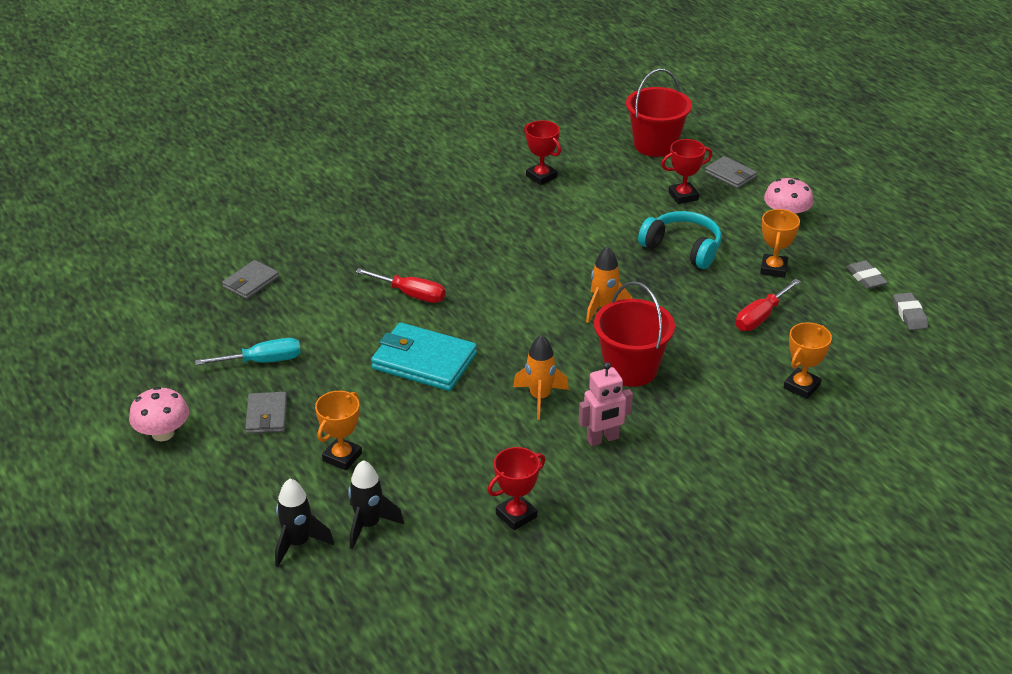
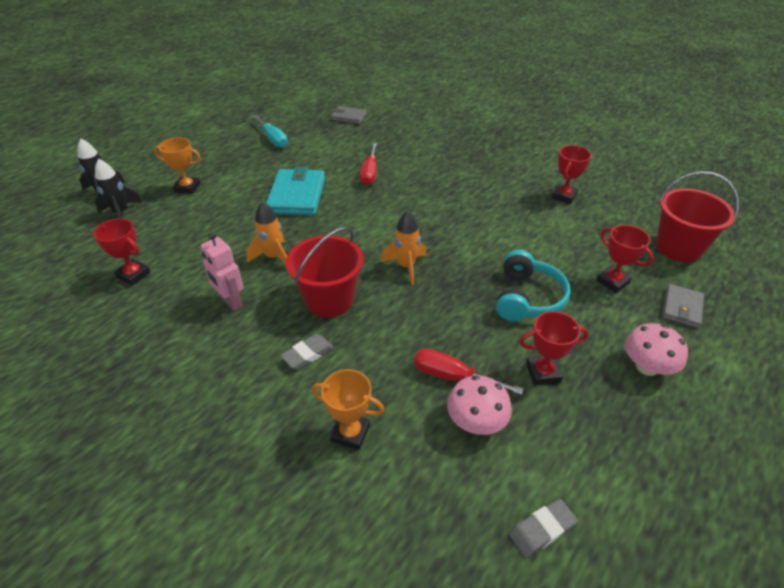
camera: 70 degrees right, 5 degrees up
(163, 433) = (198, 127): pink mushroom -> pink mushroom (476, 422)
(266, 415) = (222, 153): grey wallet -> none
(773, 269) = (543, 373): orange trophy -> red trophy
(866, 278) = (587, 466): grey eraser -> grey eraser (307, 354)

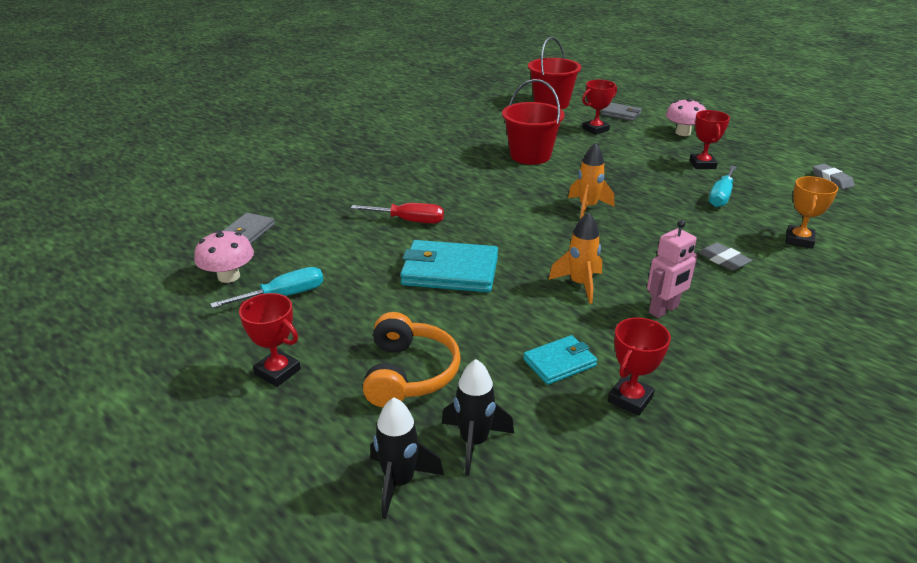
camera: 85 degrees left, 10 degrees down
(180, 245) = (559, 363): none -> turquoise wallet
(187, 188) = (409, 373): orange trophy -> orange headphones
(329, 300) = (645, 249): red bucket -> red bucket (530, 156)
(452, 377) = (721, 196): red screwdriver -> turquoise screwdriver
(476, 422) = (760, 191): pink mushroom -> pink mushroom (229, 276)
(527, 297) = (621, 160): turquoise headphones -> none
(564, 196) = (475, 130): red trophy -> red trophy (278, 371)

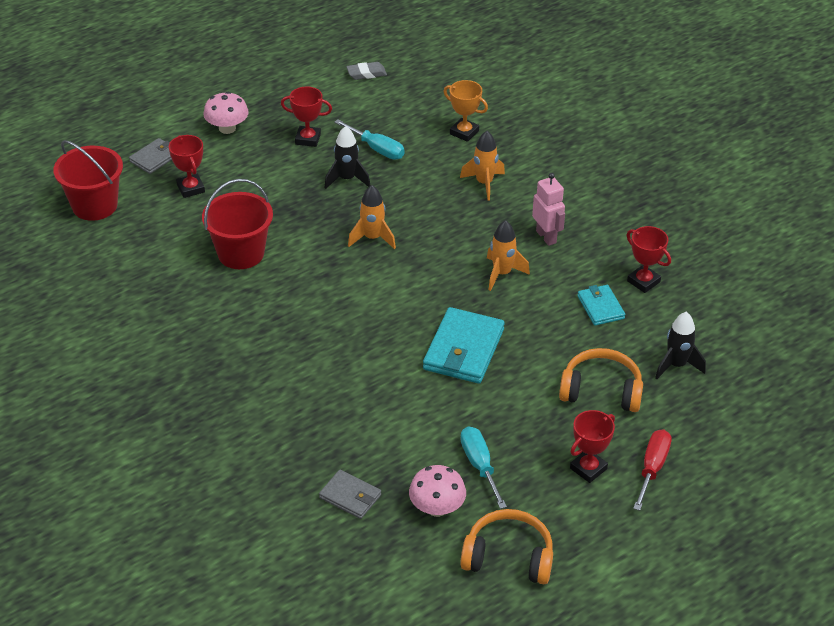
camera: 80 degrees left, 10 degrees up
(154, 324) = (508, 557): none -> orange headphones
(399, 482) = (708, 406): black rocket -> black rocket (347, 179)
(409, 221) = (362, 367): red screwdriver -> red screwdriver (652, 468)
(723, 260) = (484, 183): grey eraser -> orange rocket

